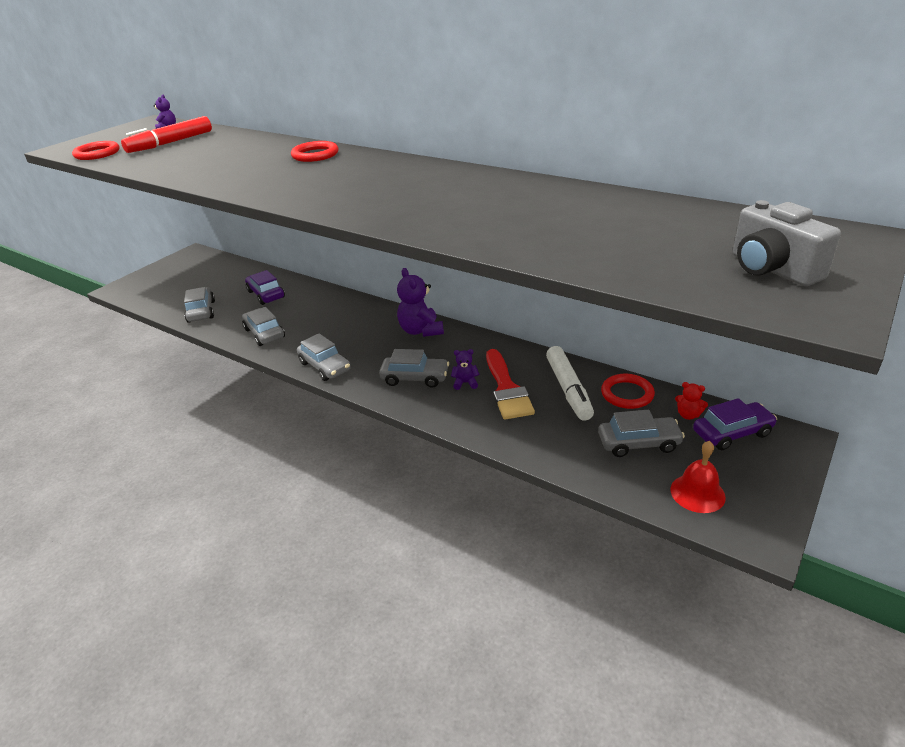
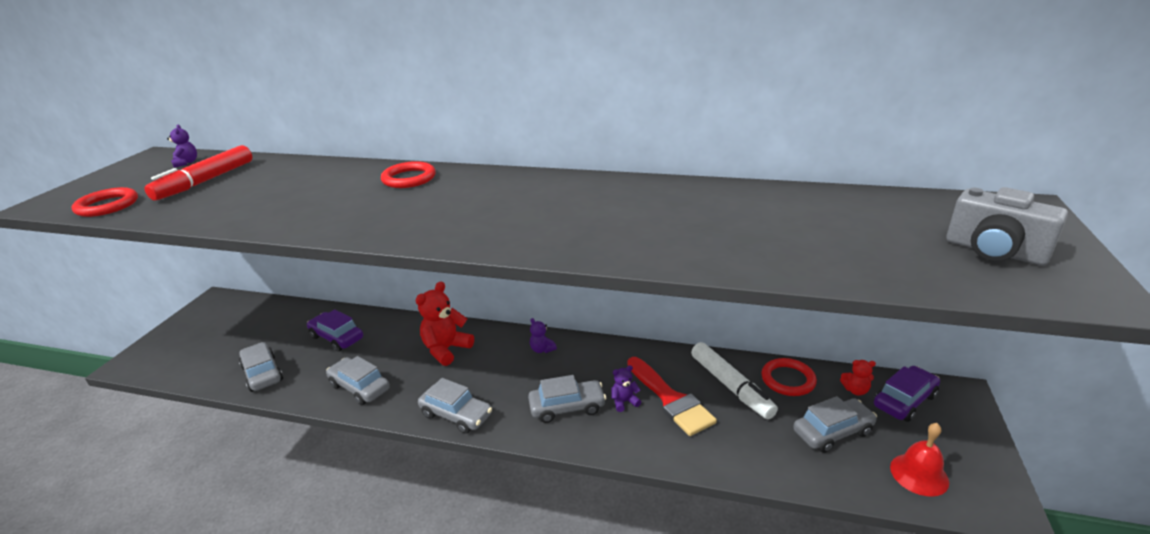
camera: 20 degrees left, 5 degrees down
(343, 317) = (446, 349): none -> red teddy bear
(421, 331) = (542, 349): purple teddy bear -> purple teddy bear, size x0.51

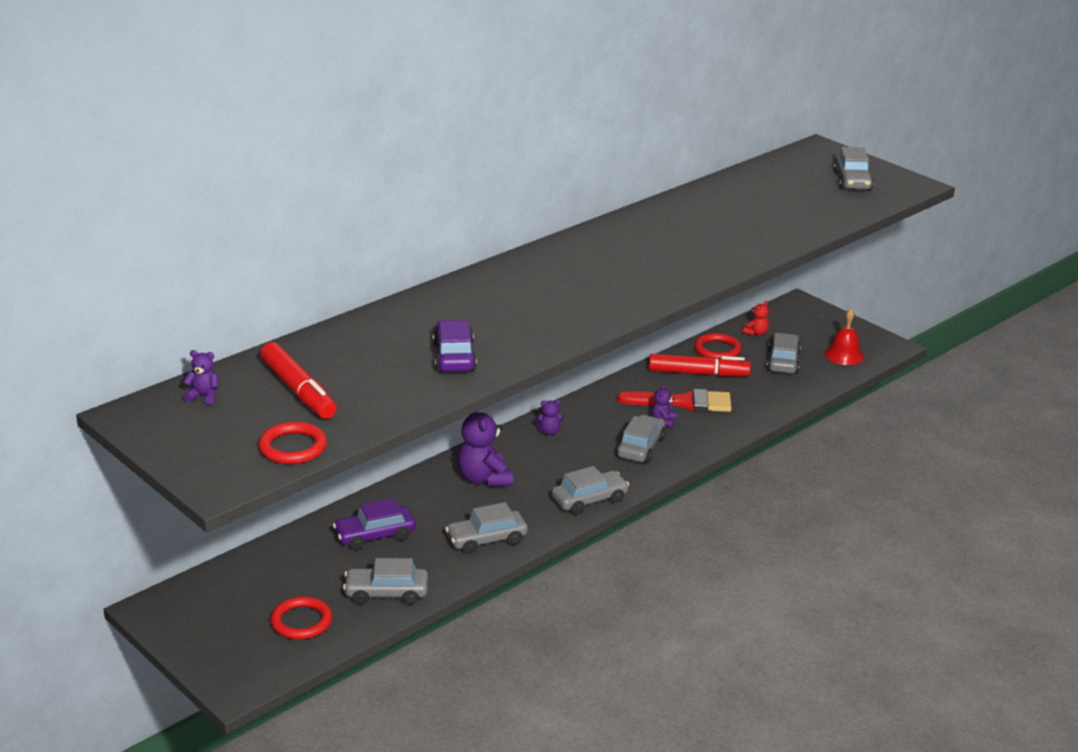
camera: 60 degrees left, 0 degrees up
(409, 178) = (464, 298): red ring -> red ring (301, 621)
(446, 349) = (484, 479): red teddy bear -> purple teddy bear
(731, 386) = (698, 374): white marker -> red marker
(904, 400) = (784, 323): purple car -> purple car (454, 357)
(994, 251) = (852, 181): grey camera -> grey car

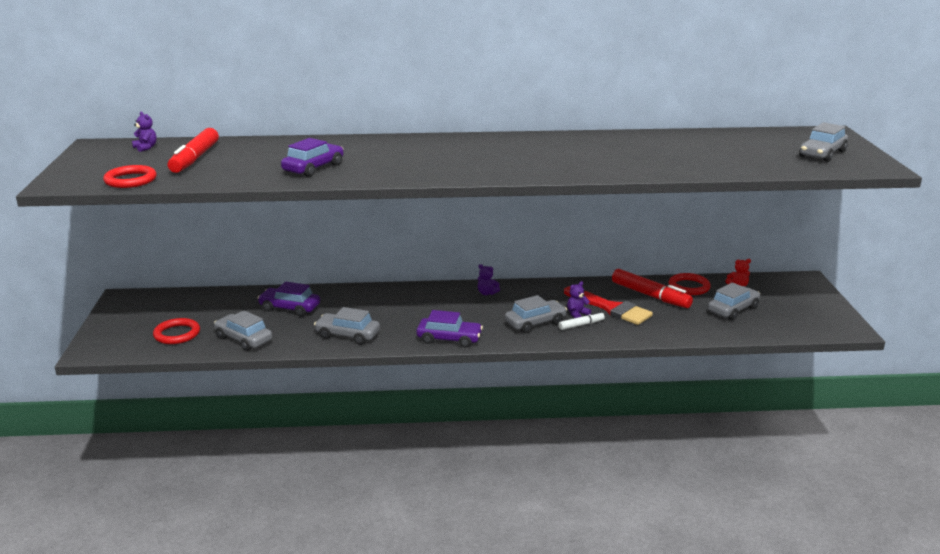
camera: 40 degrees right, 5 degrees down
(484, 479) = (402, 303): purple teddy bear -> none
(589, 500) = (449, 339): grey car -> purple car
(683, 432) = (581, 325): none -> white marker
(844, 355) = (795, 321): red bell -> none

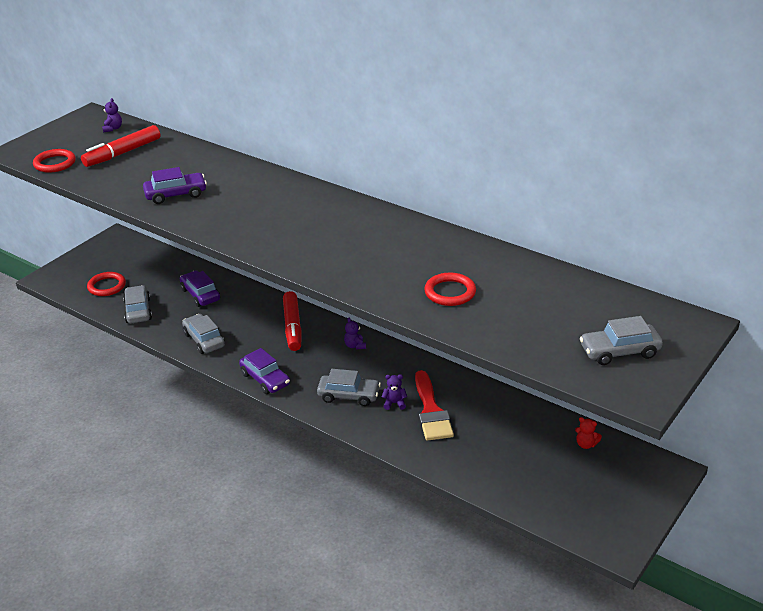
camera: 40 degrees right, 10 degrees up
(581, 325) = (381, 416): white marker -> none
(650, 296) = (486, 414): red marker -> red marker (292, 327)
(689, 287) = (537, 422): red ring -> red ring (450, 292)
(733, 309) = (538, 467): grey car -> none

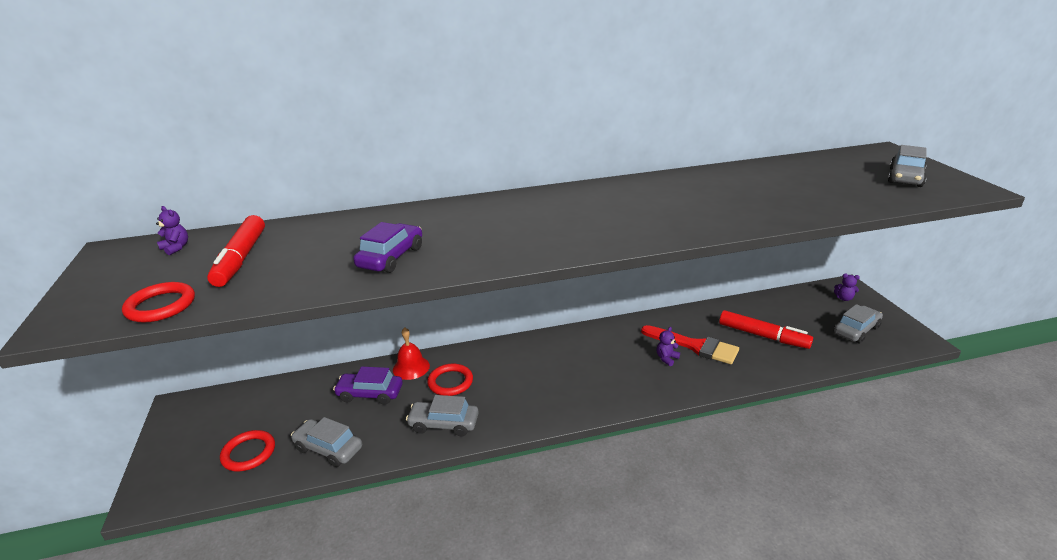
camera: 50 degrees left, 5 degrees down
(244, 294) = (411, 367): none -> red bell
(265, 379) = (553, 412): purple car -> none
(292, 327) = (498, 363): red marker -> red marker (763, 336)
(349, 395) = (631, 376): grey car -> grey car (856, 330)
(355, 346) = (568, 343): purple teddy bear -> purple teddy bear (844, 298)
(450, 292) = (760, 201): red ring -> red ring (450, 382)
(586, 444) = (795, 302): red teddy bear -> none

